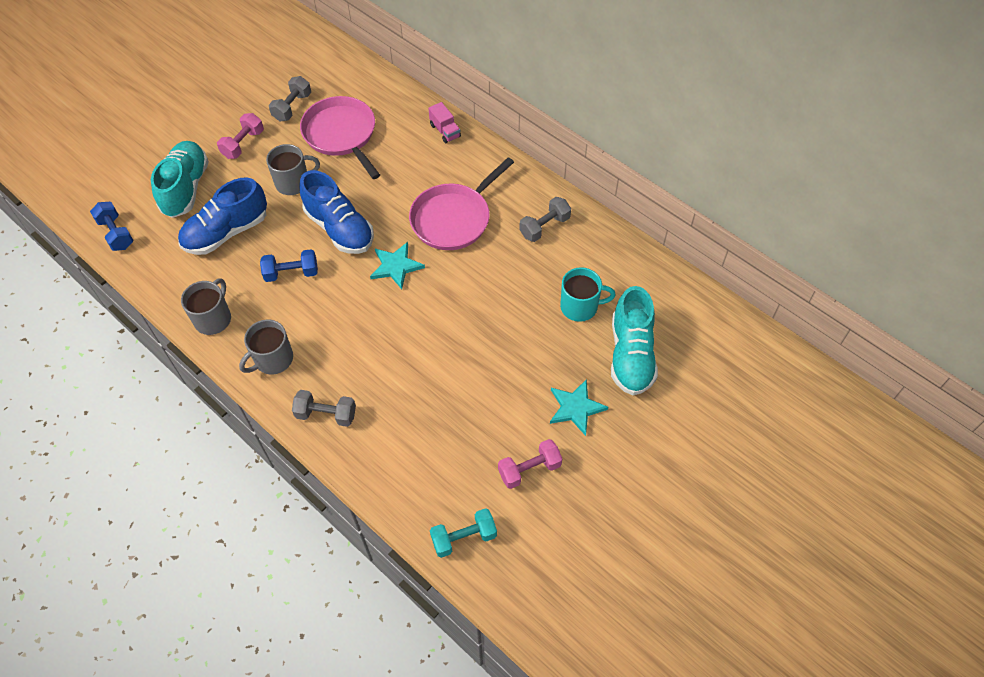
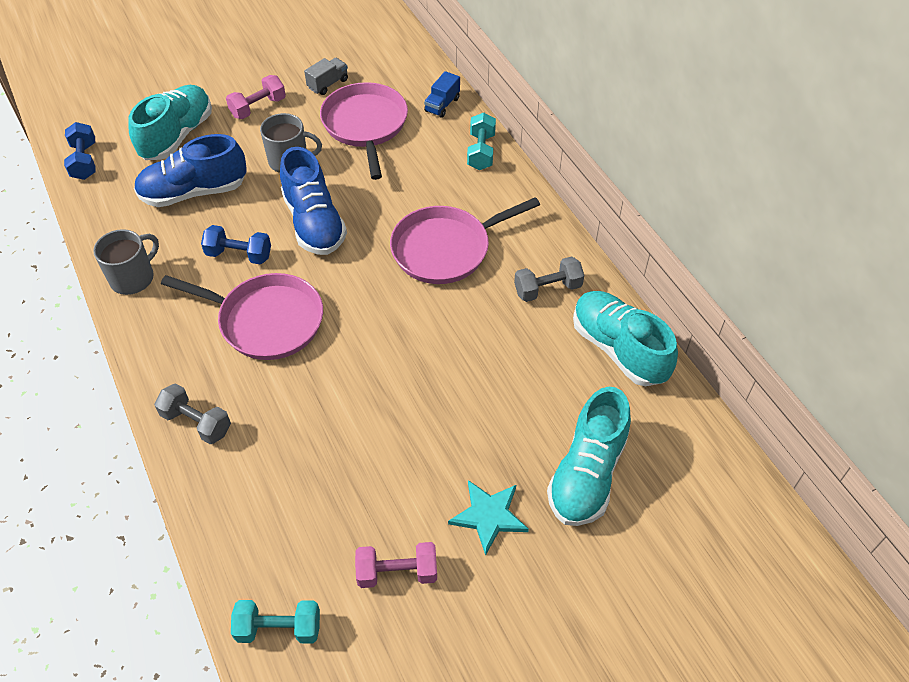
camera: 20 degrees right, 5 degrees down
(273, 359) = (171, 342): grey mug -> none
(292, 107) = (328, 84): grey dumbbell -> grey truck
(341, 319) = (266, 321): none -> pink pan
(396, 99) = (442, 105): none -> blue truck
(396, 266) = (355, 282): turquoise star -> none
(445, 131) = (481, 152): pink truck -> turquoise dumbbell
(580, 306) = (549, 395): turquoise mug -> none
(615, 256) = (618, 349): none -> turquoise shoe

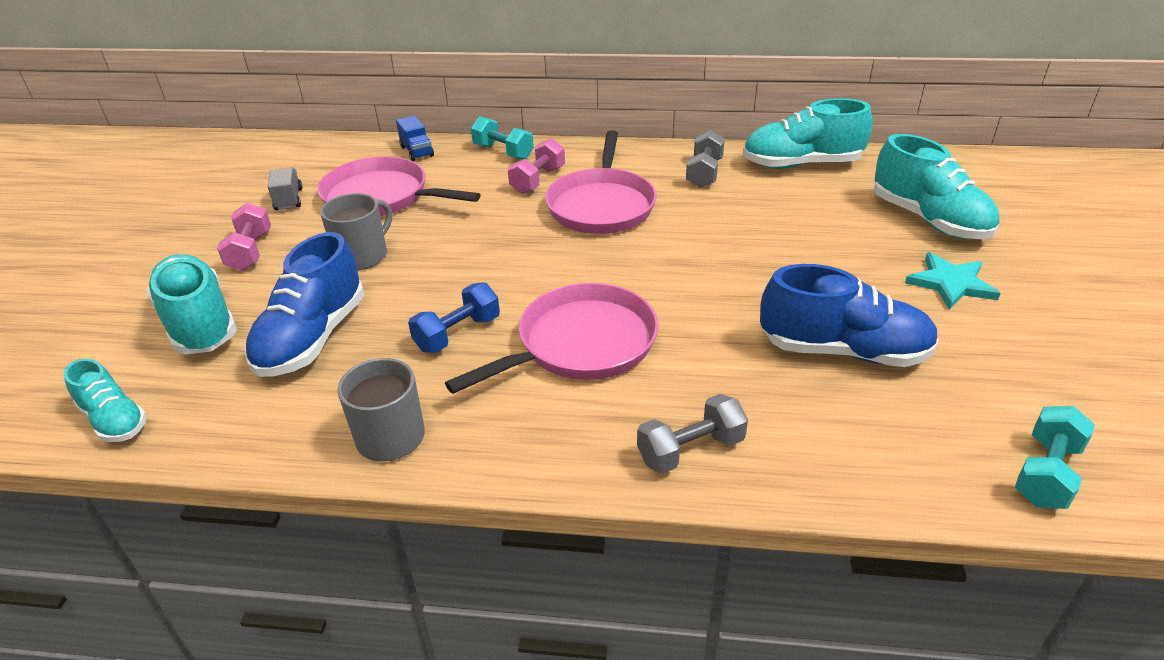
camera: 55 degrees left, 15 degrees down
(84, 161) = (115, 420): blue dumbbell -> turquoise shoe
(314, 223) = (474, 268): blue shoe -> blue shoe (843, 351)
(397, 572) = (997, 360): pink dumbbell -> pink dumbbell (538, 180)

